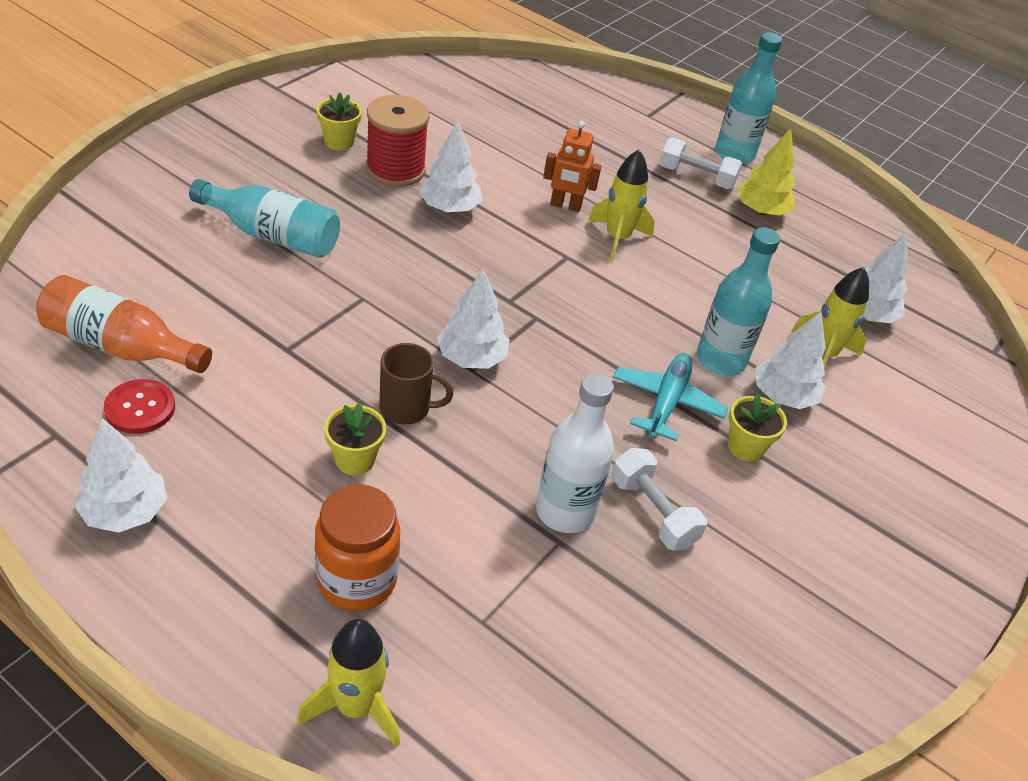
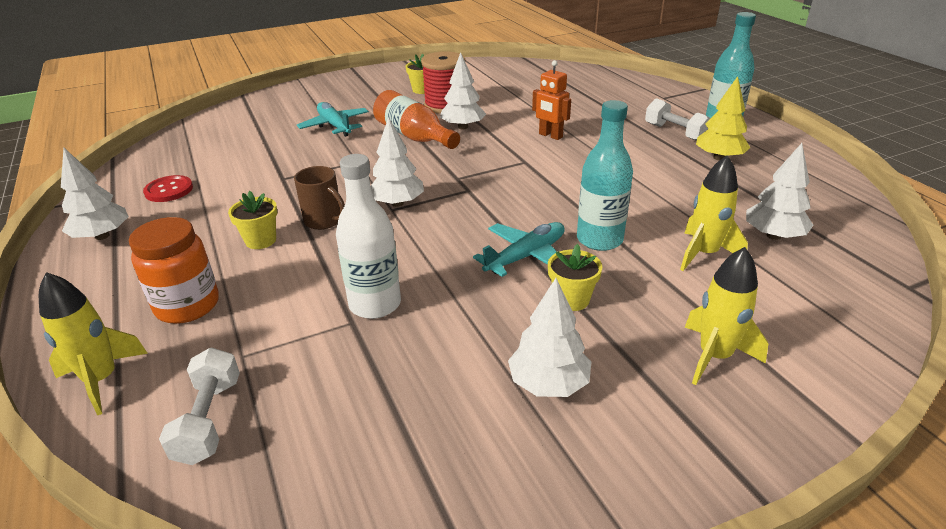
camera: 35 degrees right, 10 degrees down
(120, 346) = (192, 161): orange bottle -> orange bottle (414, 136)
(273, 235) = (334, 126): turquoise bottle -> turquoise plane
(617, 239) = (575, 157): yellow rocket -> yellow rocket (714, 356)
(652, 512) = (446, 323): white dumbbell -> white dumbbell (209, 420)
(783, 396) = (639, 274): white tree -> white tree (548, 383)

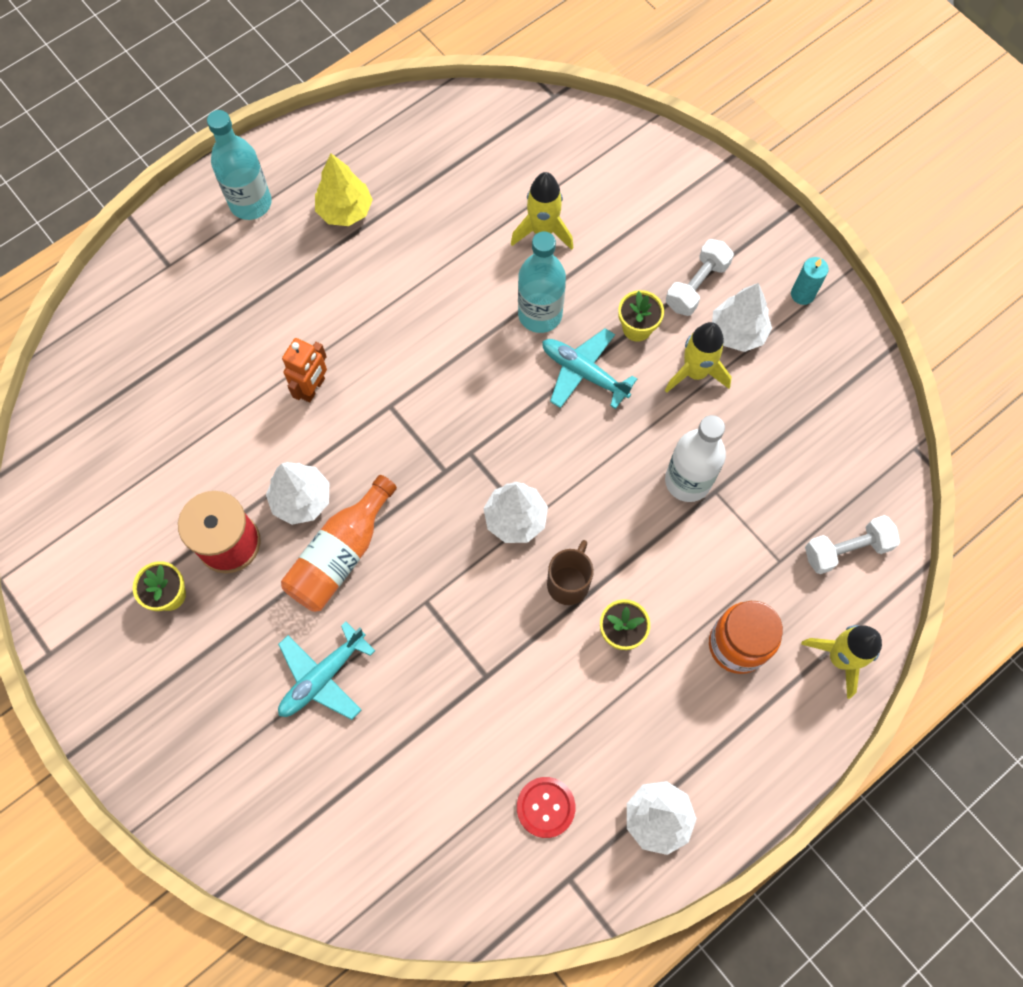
camera: 105 degrees left, 35 degrees up
(599, 472) = (802, 294): none -> turquoise candle
(675, 133) = (283, 252): white dumbbell -> white dumbbell (696, 286)
(714, 356) = (676, 229): yellow rocket -> yellow rocket (695, 372)
(773, 236) = (499, 177): white tree -> none

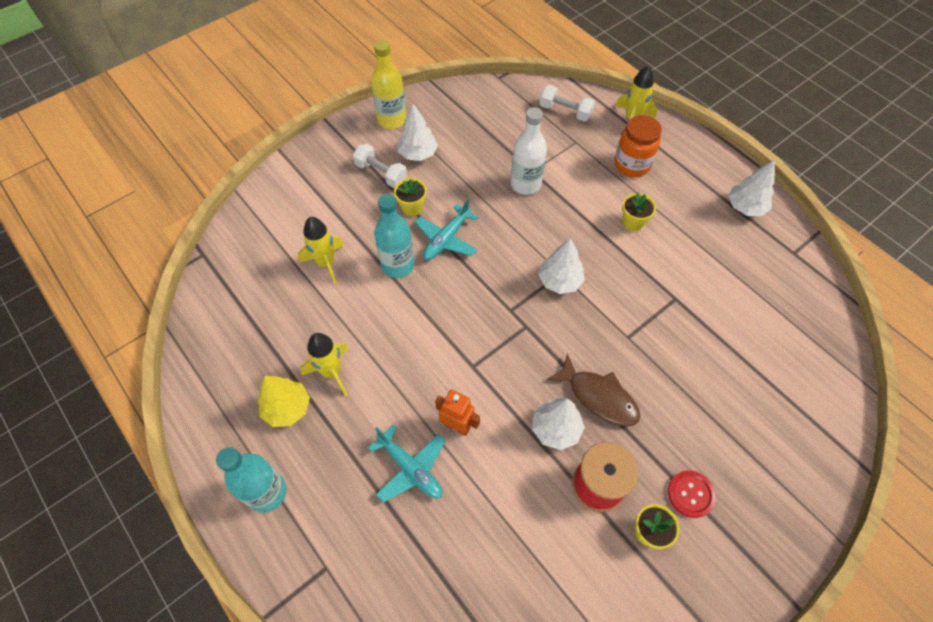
camera: 90 degrees left, 10 degrees down
(322, 677) = (695, 405): turquoise plane -> turquoise plane (411, 468)
(341, 555) = (598, 397): orange bottle -> brown fish
(545, 807) = (753, 264): red button -> red button (690, 494)
(569, 582) = (603, 250): brown mug -> none
(695, 372) = (447, 177): yellow rocket -> yellow rocket (332, 372)
(802, 294) = (392, 120): turquoise candle -> yellow bottle
(846, 549) = (565, 111): white dumbbell -> white dumbbell turned 45 degrees counterclockwise

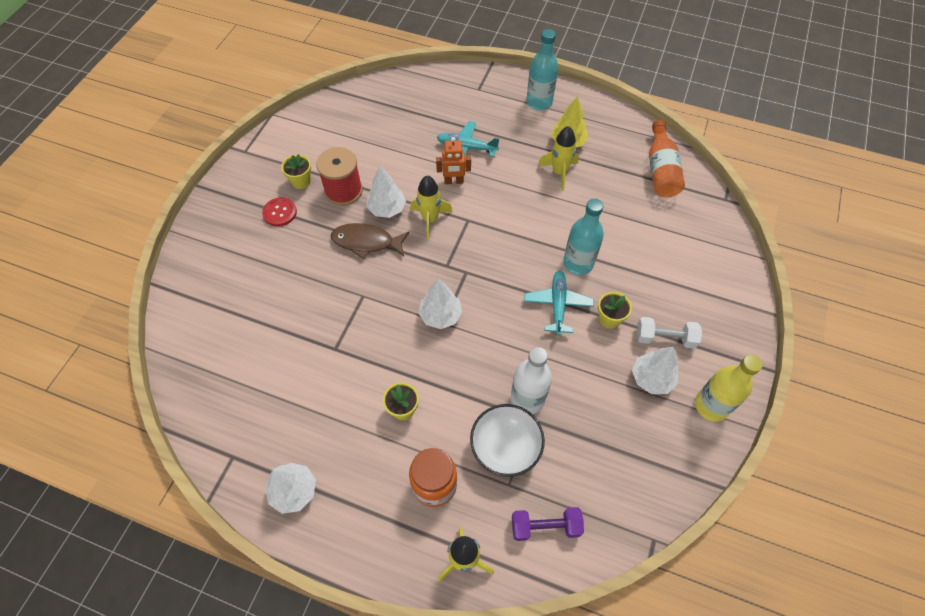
camera: 150 degrees right, 0 degrees up
(227, 316) = (661, 170): none -> orange bottle
(326, 263) = (632, 238): yellow rocket -> yellow rocket (430, 219)
(564, 162) = (505, 447): none -> white bowl
(565, 111) = (545, 526): white dumbbell -> purple dumbbell

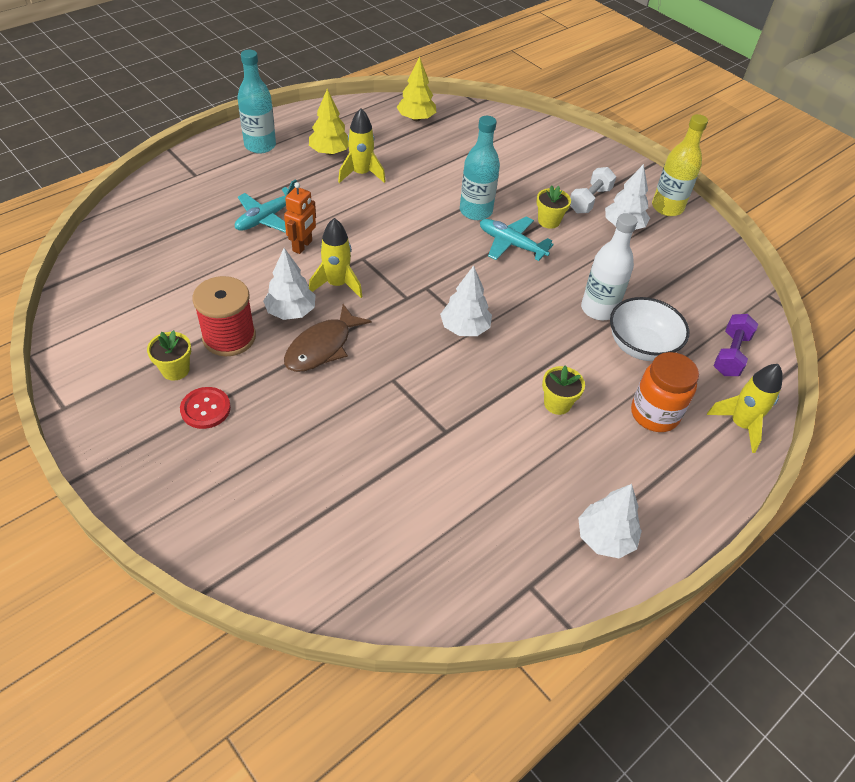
camera: 65 degrees left, 10 degrees down
(661, 170) = (416, 118): orange bottle -> yellow tree

